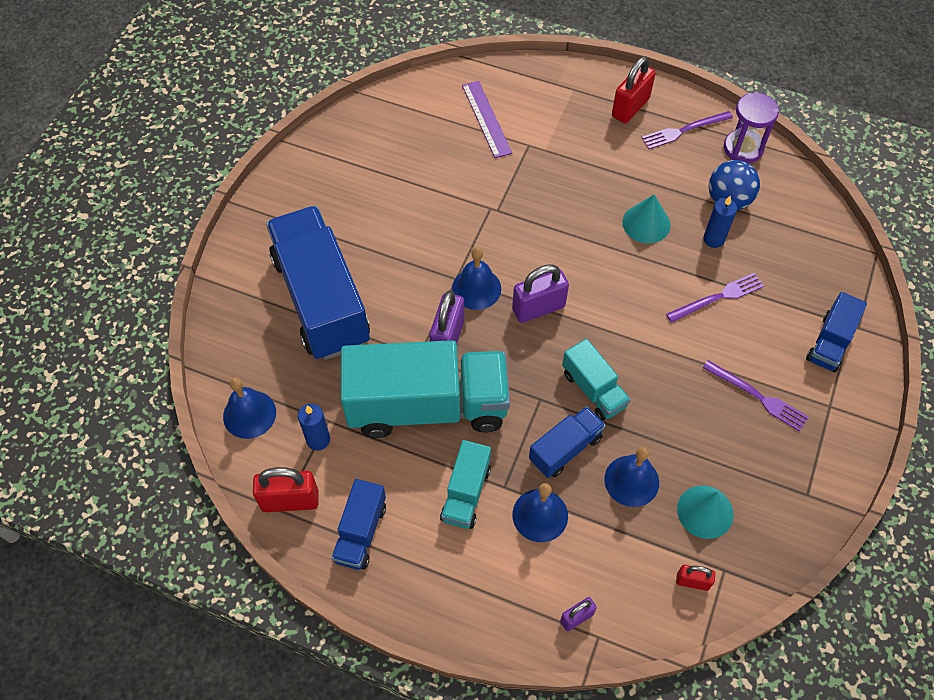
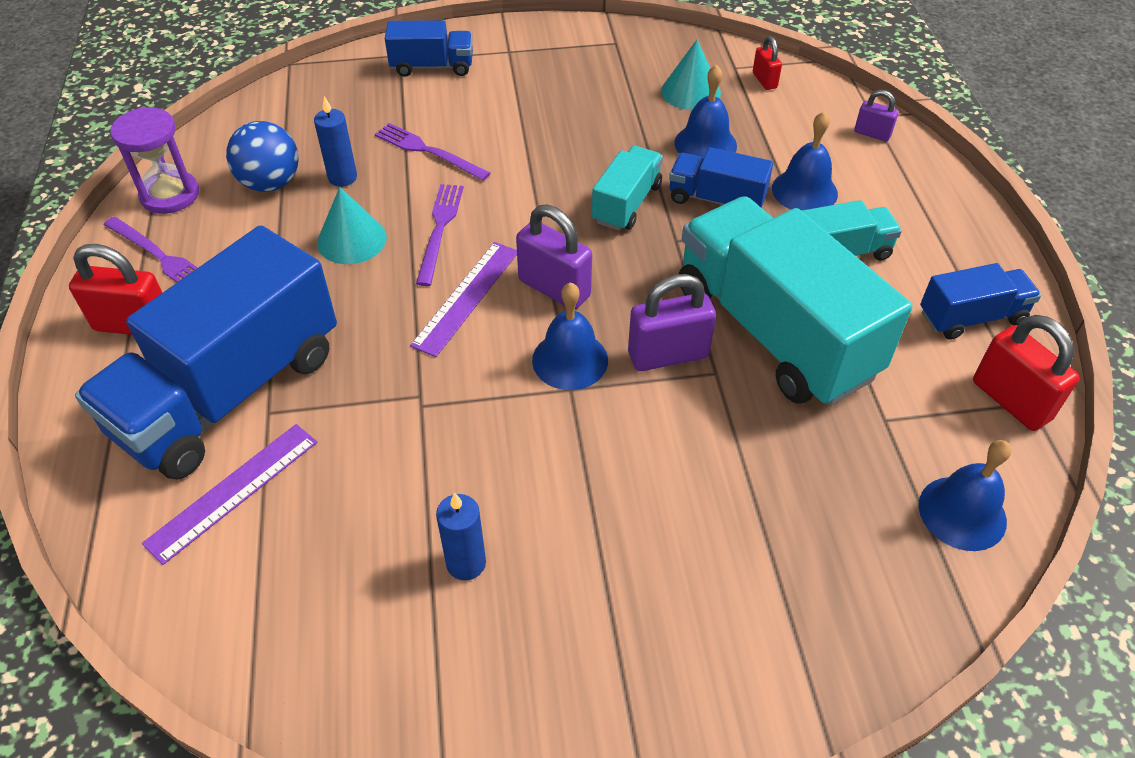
camera: 120 degrees left, 10 degrees down
(318, 440) = (917, 415): blue candle -> blue candle (466, 563)
(321, 300) = (725, 531): blue truck -> blue truck (229, 392)
(558, 261) = (467, 297): none -> purple ruler
(758, 396) = (535, 93): purple fork -> purple fork (439, 229)

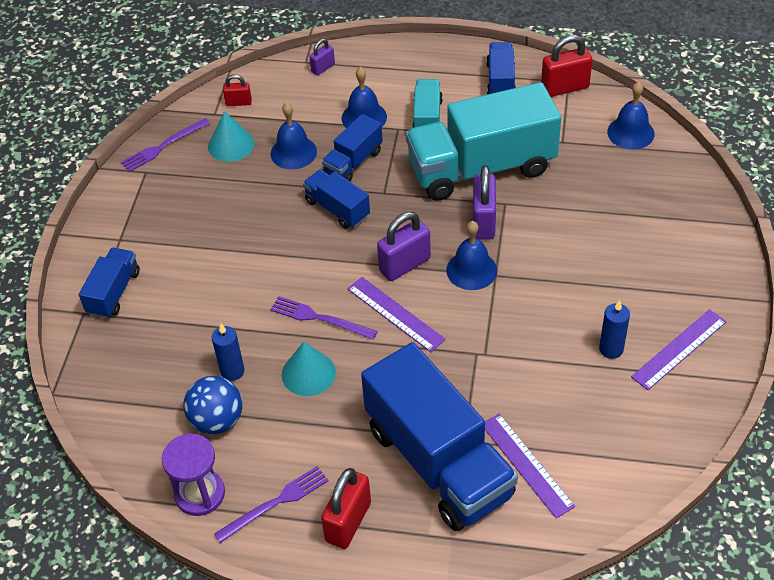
camera: 70 degrees left, 0 degrees up
(428, 151) = (225, 312): purple fork -> purple fork (163, 146)
(491, 666) = (679, 349): none -> purple ruler
(627, 203) = (337, 209): turquoise truck -> blue truck

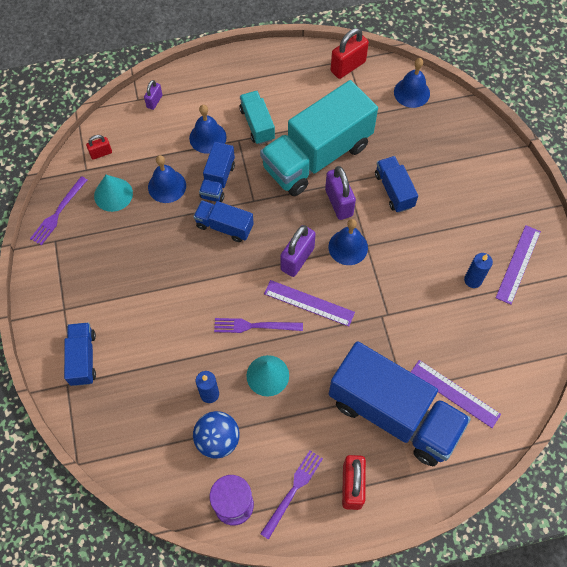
camera: 25 degrees left, 15 degrees up
(500, 81) = (298, 74): blue truck -> blue truck (394, 190)

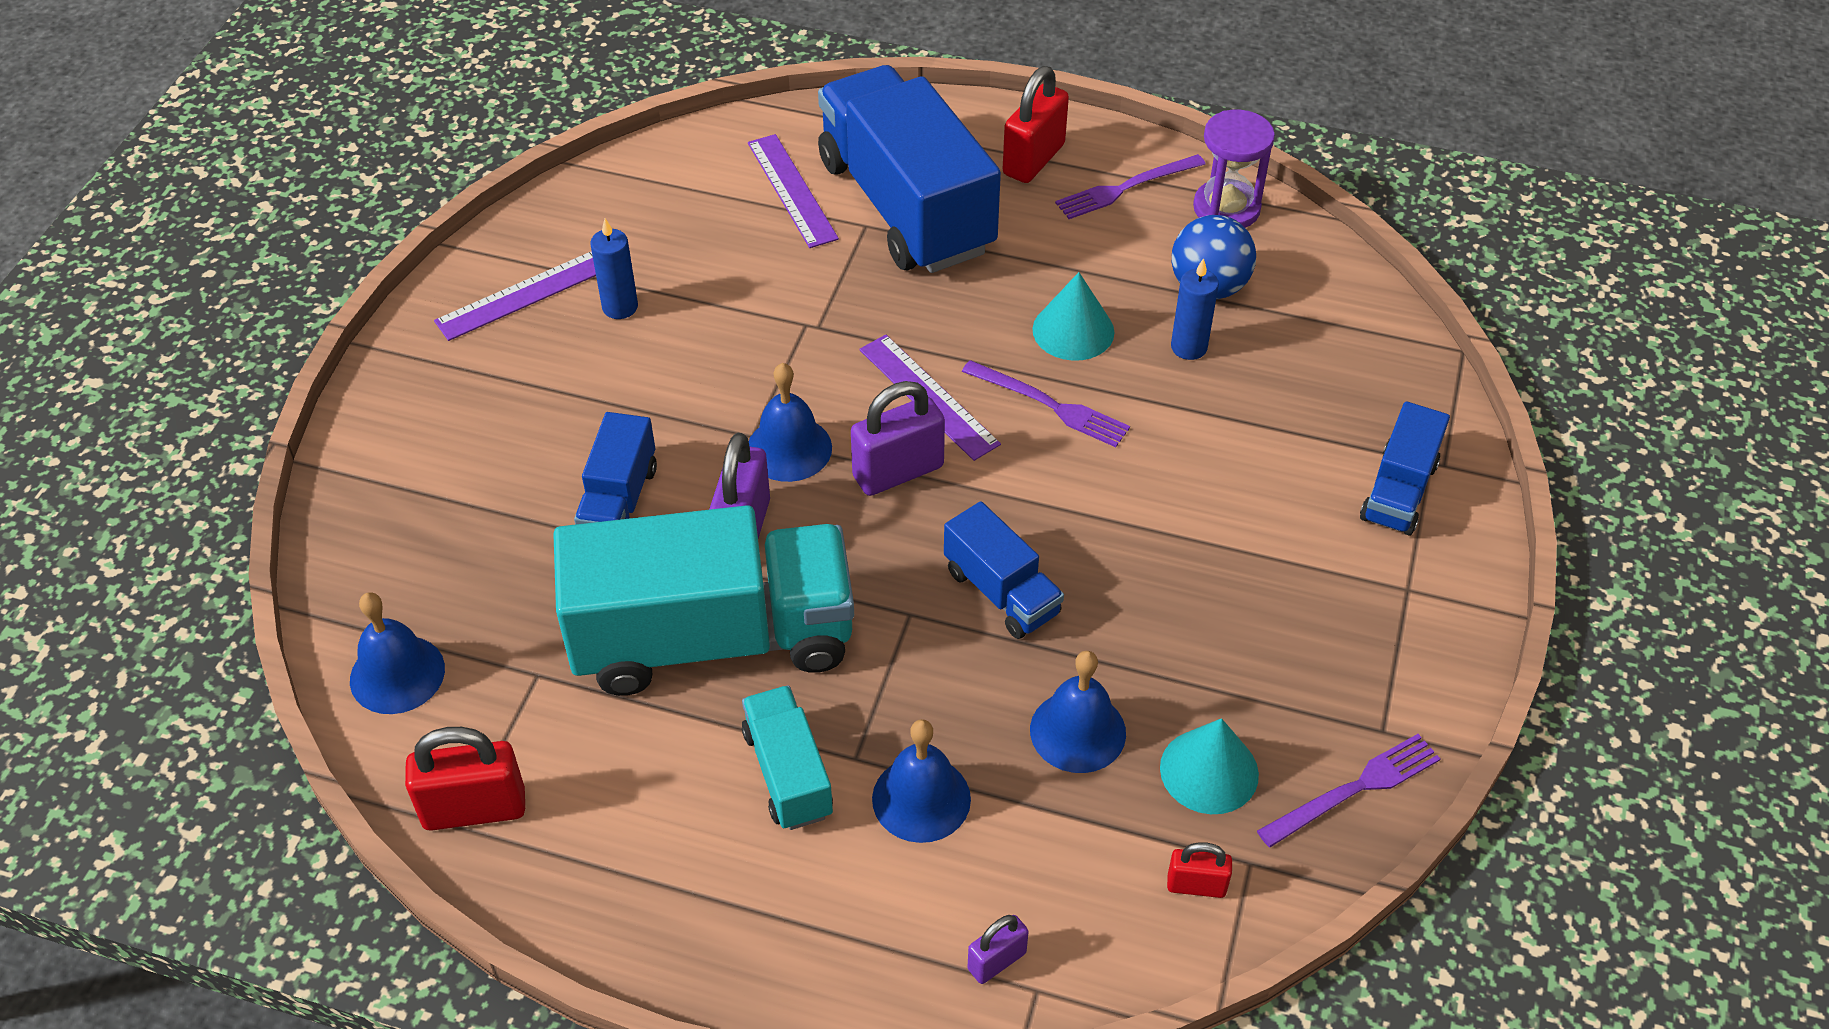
camera: 150 degrees left, 15 degrees down
(218, 181) = (959, 689): blue truck -> none
(257, 124) = (788, 773): turquoise truck -> turquoise truck turned 150 degrees clockwise

